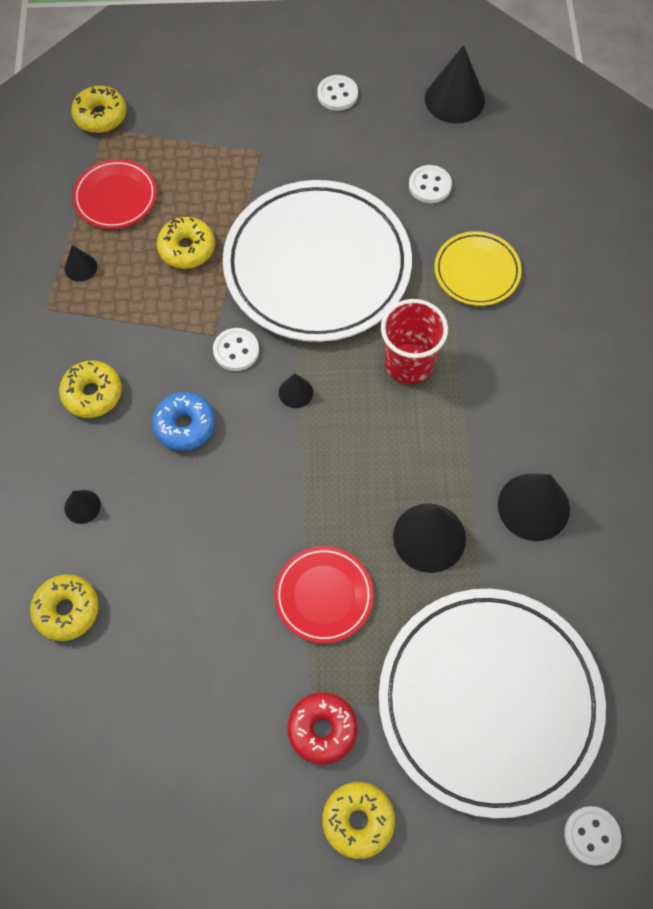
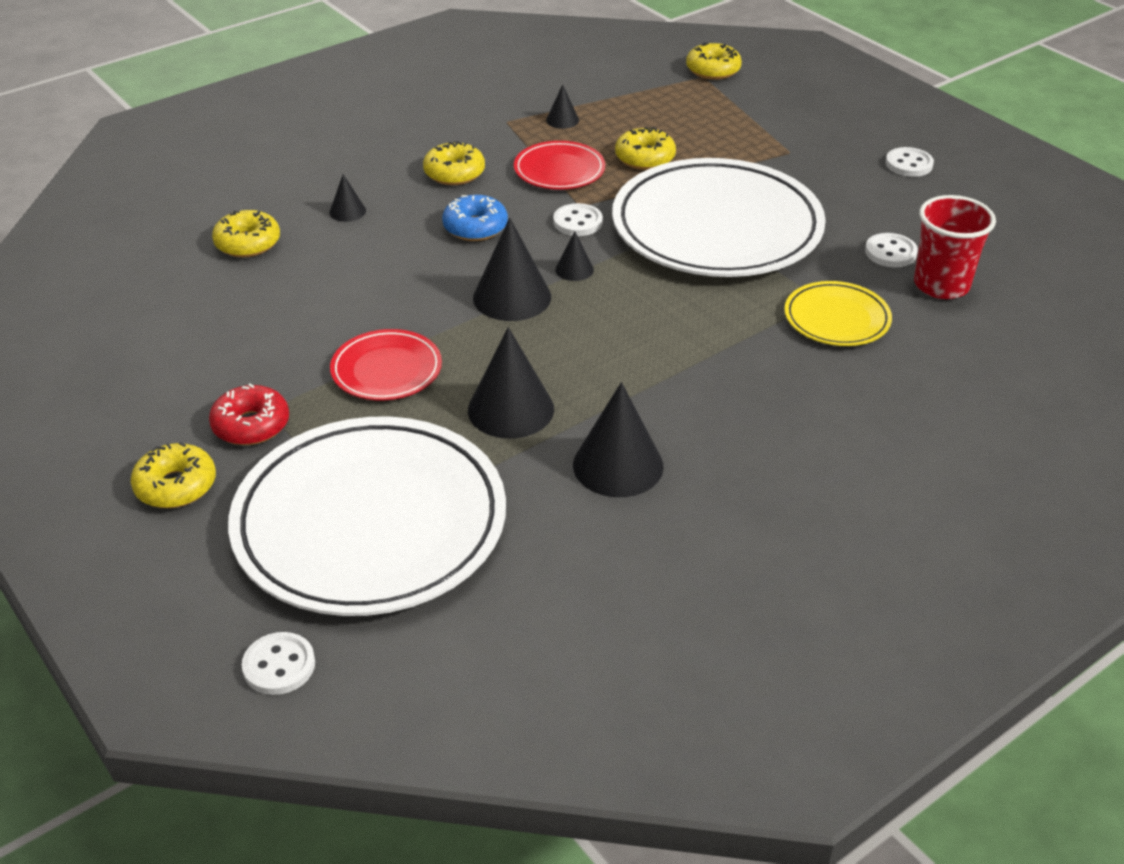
camera: 55 degrees right, 25 degrees down
(115, 197) = (647, 107): red plate -> red plate (559, 170)
(408, 364) = (682, 320): red cup -> red cup (941, 285)
(454, 99) = (1007, 227): black cone -> black cone (512, 297)

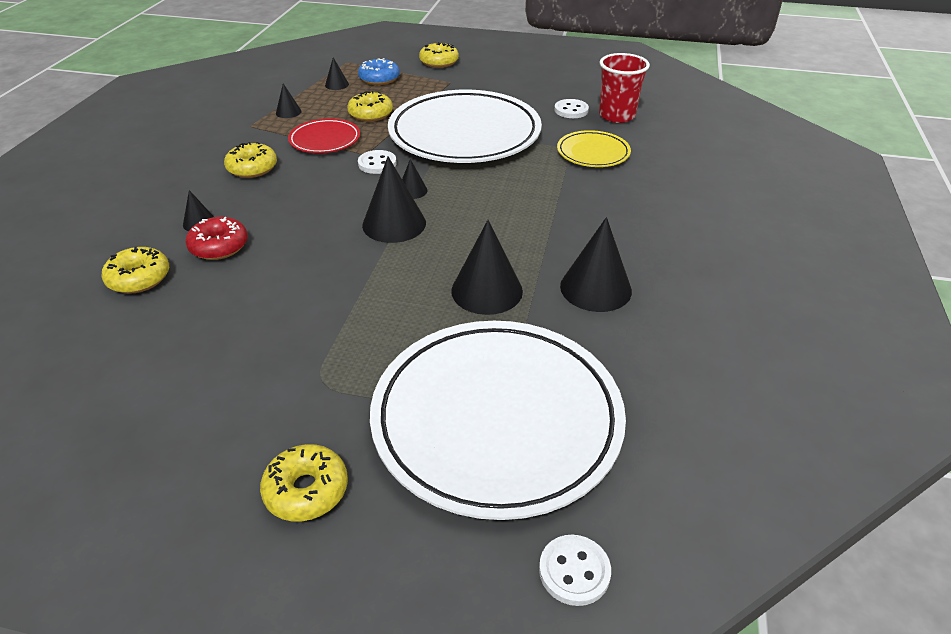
camera: 40 degrees left, 0 degrees up
(251, 425) = (312, 405): red donut -> red donut (219, 246)
(386, 370) = (368, 310): red plate -> none
(475, 227) = (312, 194): blue donut -> blue donut (379, 79)
(654, 104) = (336, 85): none -> black cone
(713, 70) = (348, 56): yellow donut -> yellow donut (439, 62)
(909, 164) = (519, 67): white button -> none

